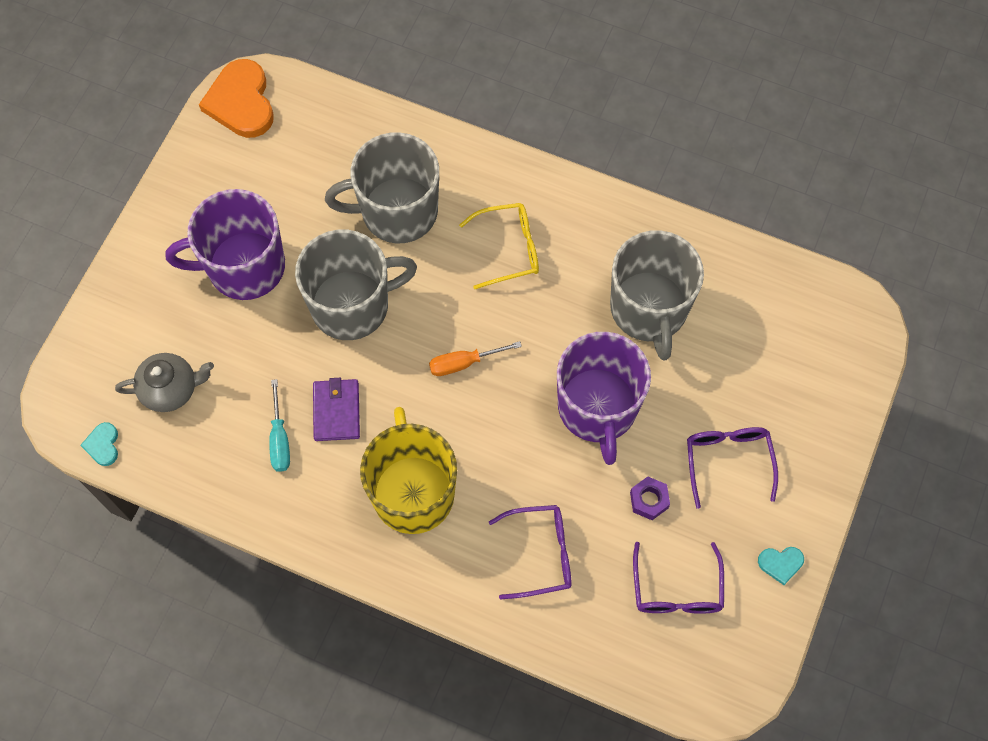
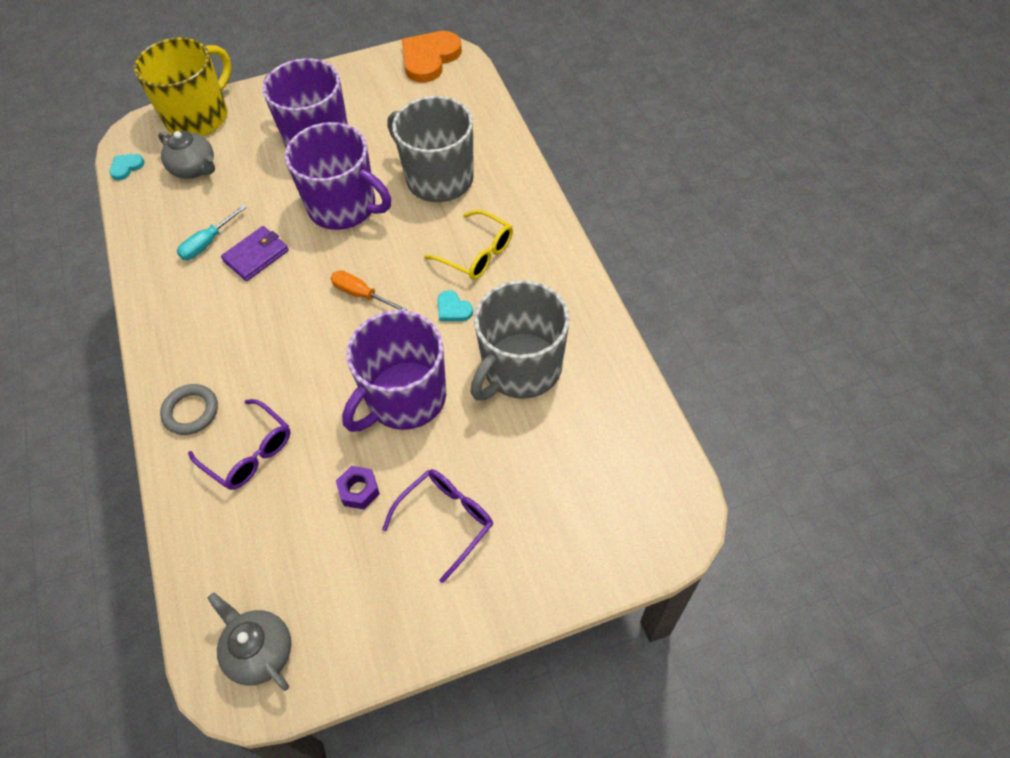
camera: 50 degrees right, 10 degrees down
(352, 305) = (344, 207): grey mug -> purple mug
(413, 492) = (232, 340): yellow mug -> yellow mug (199, 117)
(457, 571) = (191, 411): none -> grey ring
(676, 589) = (298, 570): purple glasses -> none
(718, 658) = (260, 651): none -> grey teapot
(780, 564) = (389, 633): turquoise heart -> turquoise heart (453, 309)

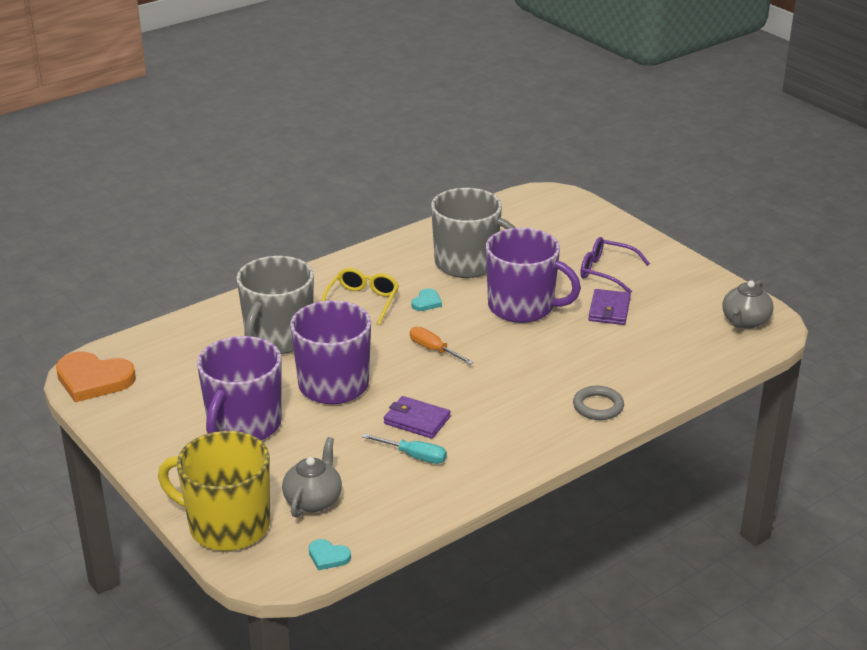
camera: 110 degrees left, 25 degrees down
(248, 452) = (613, 366): purple glasses -> none
(359, 490) = (609, 310): purple nut -> purple wallet
(361, 294) = (433, 350): orange screwdriver -> orange screwdriver turned 120 degrees clockwise

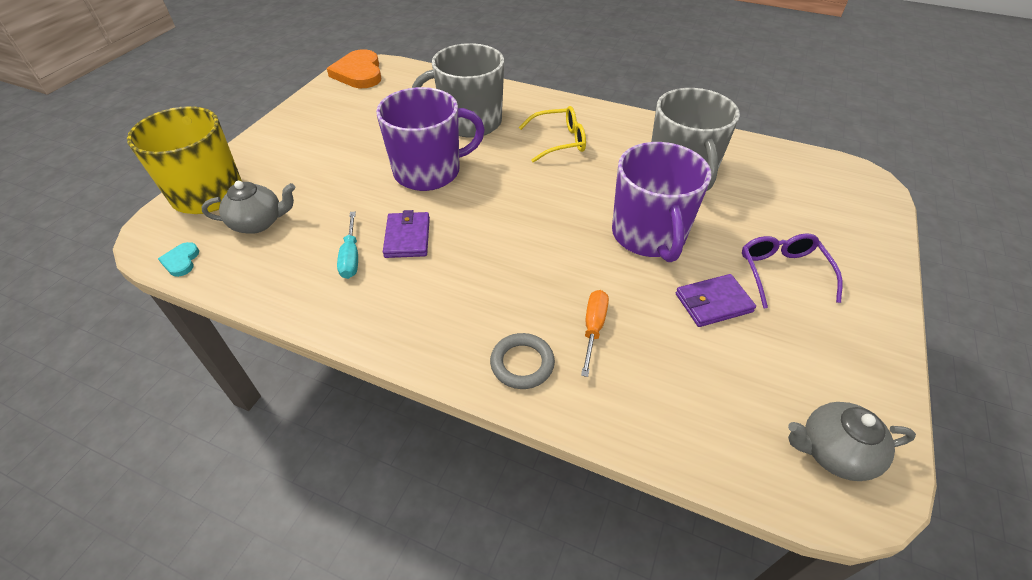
camera: 60 degrees right, 15 degrees up
(243, 425) = (342, 151): purple mug -> none
(426, 302) = (594, 174): turquoise heart -> none
(433, 350) = (524, 206): orange screwdriver -> orange screwdriver (593, 328)

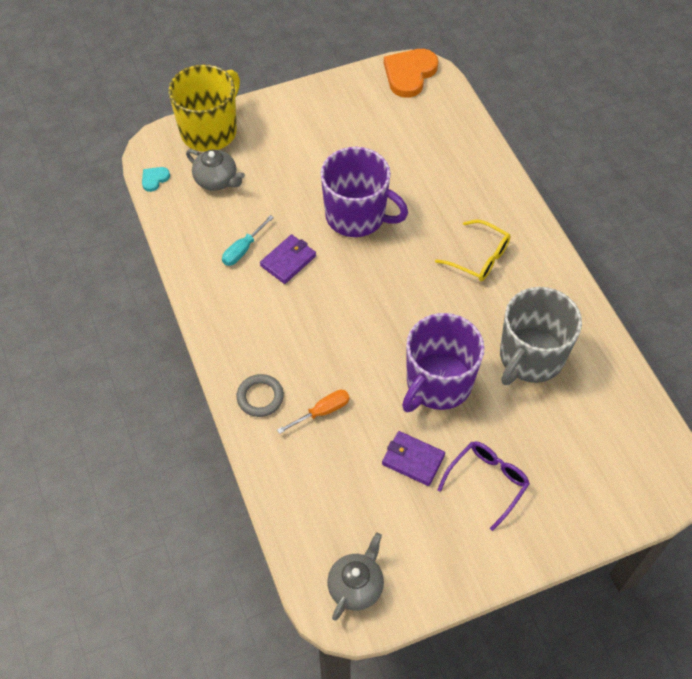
camera: 45 degrees right, 10 degrees up
(469, 122) = (435, 189): grey mug -> none
(833, 452) = (356, 586): grey teapot -> grey teapot turned 75 degrees clockwise

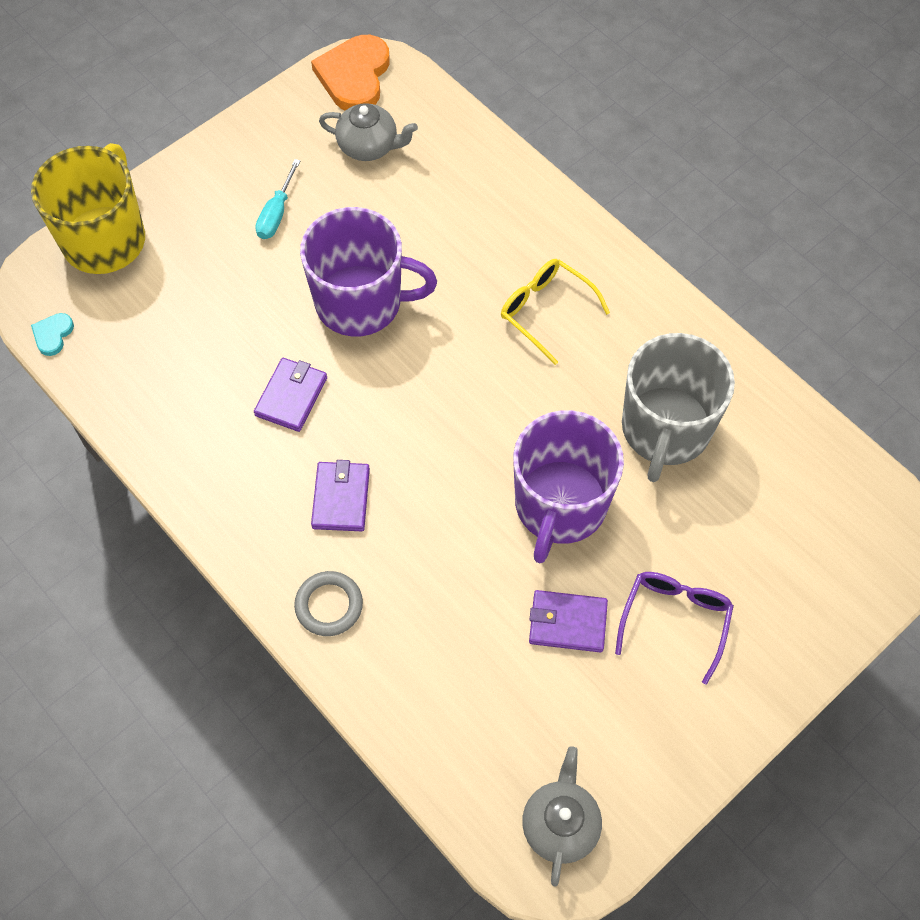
camera: 20 degrees left, 5 degrees up
(217, 180) = (144, 310): grey teapot -> grey teapot (369, 146)
(243, 250) = (221, 400): turquoise screwdriver -> turquoise screwdriver (276, 214)
(294, 333) = (341, 498): none -> purple wallet
(322, 411) = (421, 597): orange screwdriver -> none
(479, 257) = (546, 311): yellow glasses -> yellow glasses turned 150 degrees counterclockwise

